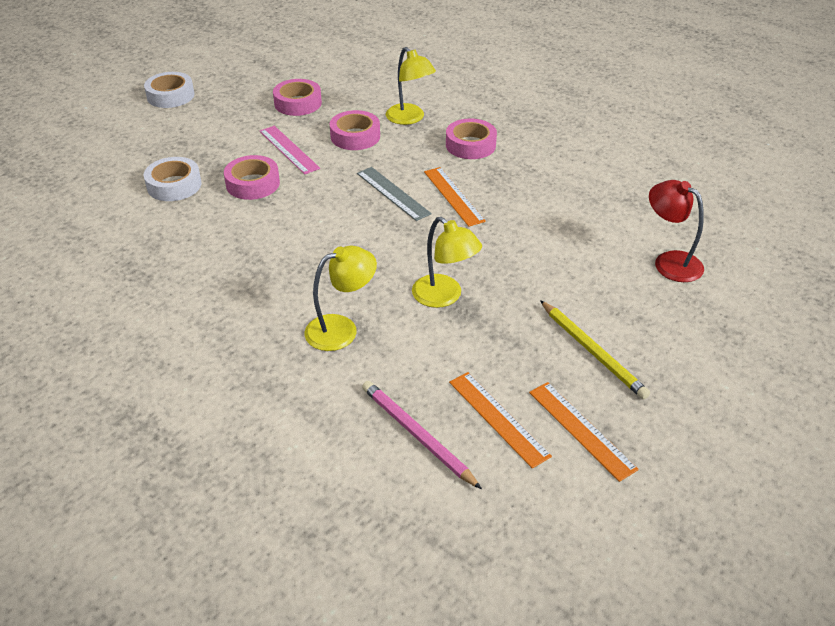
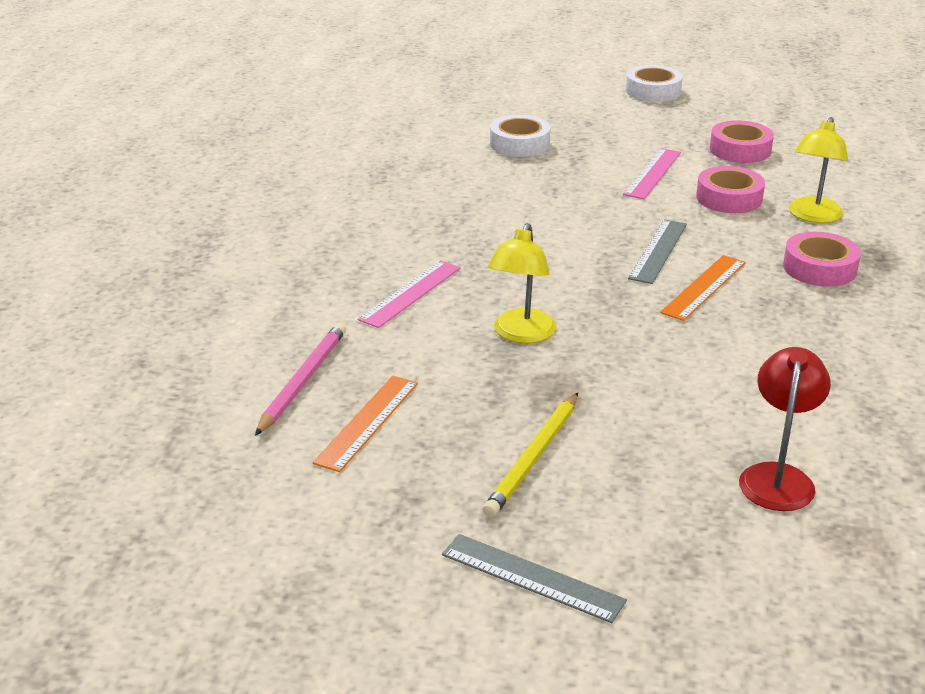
camera: 60 degrees right, 10 degrees down
(253, 184) = (572, 176): pink tape -> none
(341, 329) = (410, 293): yellow lamp -> pink ruler
(581, 429) = (397, 482): orange ruler -> none
(715, 404) = (532, 578): none -> grey ruler

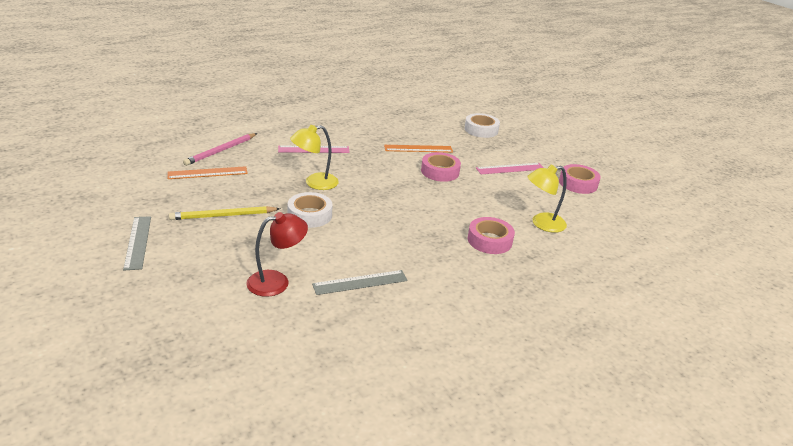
camera: 45 degrees right, 0 degrees up
(303, 381) = (221, 151): pink pencil -> pink pencil turned 150 degrees clockwise
(653, 91) = (597, 143): white tape -> white tape (309, 215)
(658, 251) = (436, 192): grey ruler -> grey ruler (360, 282)
(704, 287) = (420, 214): orange ruler -> orange ruler (418, 149)
(729, 198) = (520, 195): pink tape -> pink tape (440, 171)

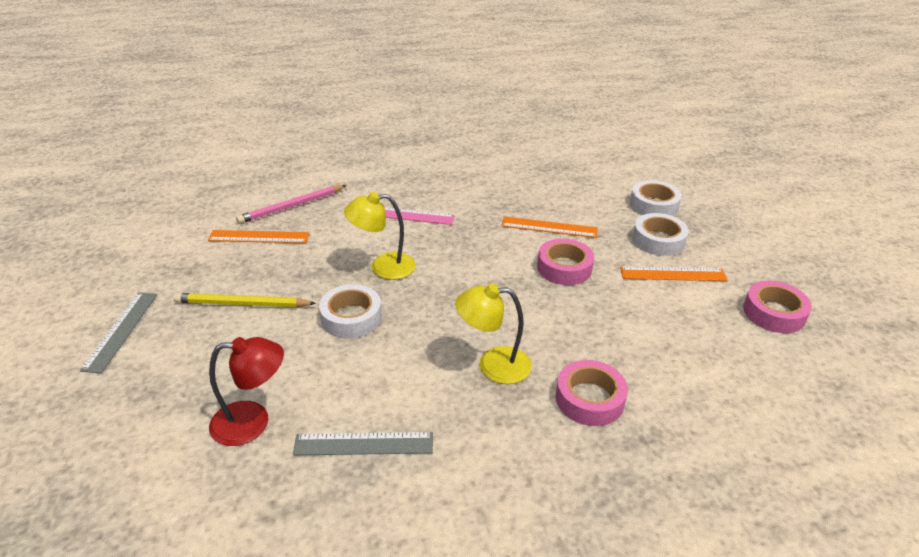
camera: 20 degrees right, 5 degrees up
(493, 150) = (658, 240): none -> white tape
(510, 168) = (673, 274): pink ruler -> orange ruler
(542, 224) = (686, 380): yellow lamp -> yellow lamp (493, 365)

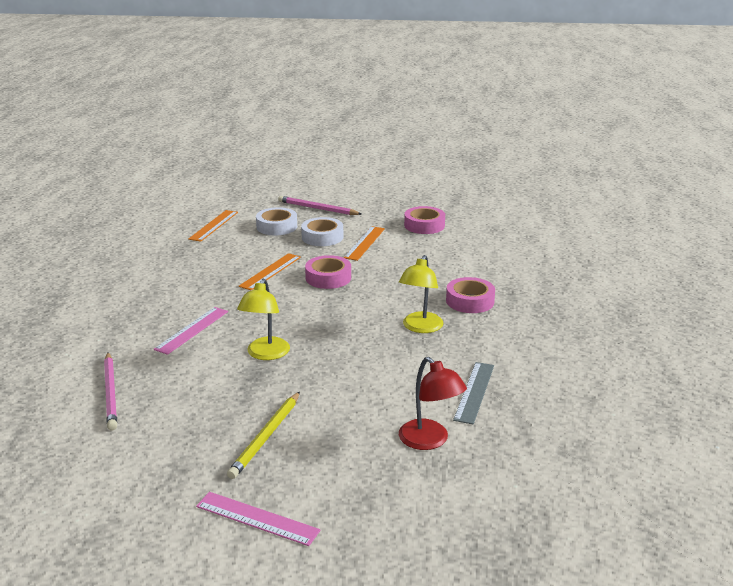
camera: 70 degrees left, 10 degrees down
(121, 330) = (257, 518): grey ruler -> pink ruler
(253, 422) = (430, 441): red lamp -> red lamp turned 135 degrees clockwise
(259, 237) = (153, 419): orange ruler -> orange ruler (214, 225)
(351, 317) = (326, 379): white tape -> none
(728, 219) = (317, 209): none -> pink pencil

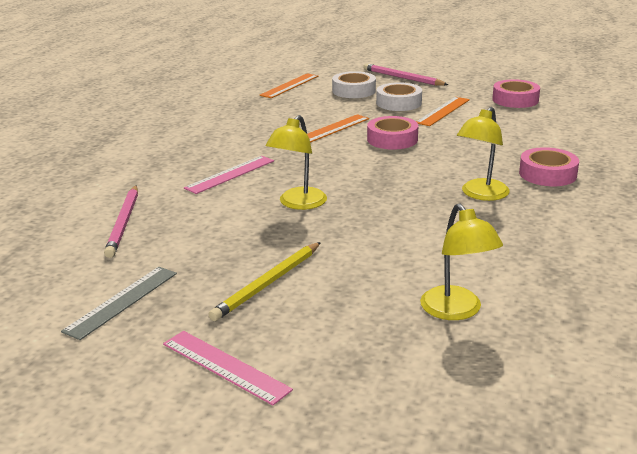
camera: 15 degrees right, 0 degrees up
(430, 441) = (456, 311): red lamp -> yellow lamp
(474, 392) = (527, 266): grey ruler -> grey ruler (122, 301)

